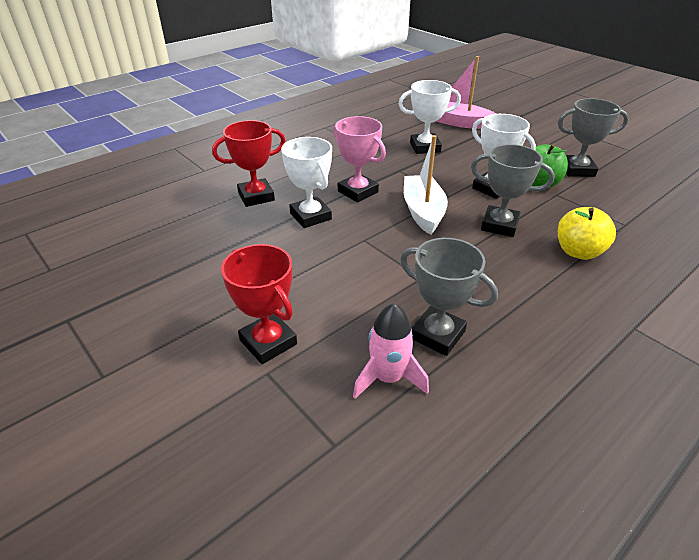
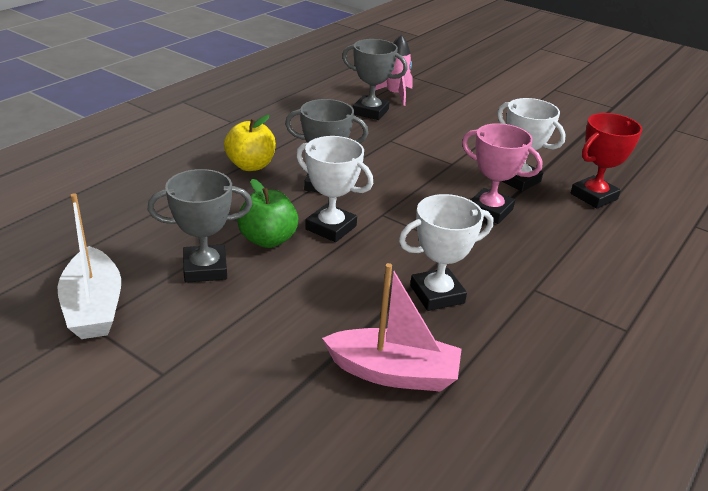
camera: 165 degrees right, 5 degrees down
(268, 342) = (476, 104): red trophy -> none
(423, 212) = (407, 193): white boat -> white boat (93, 307)

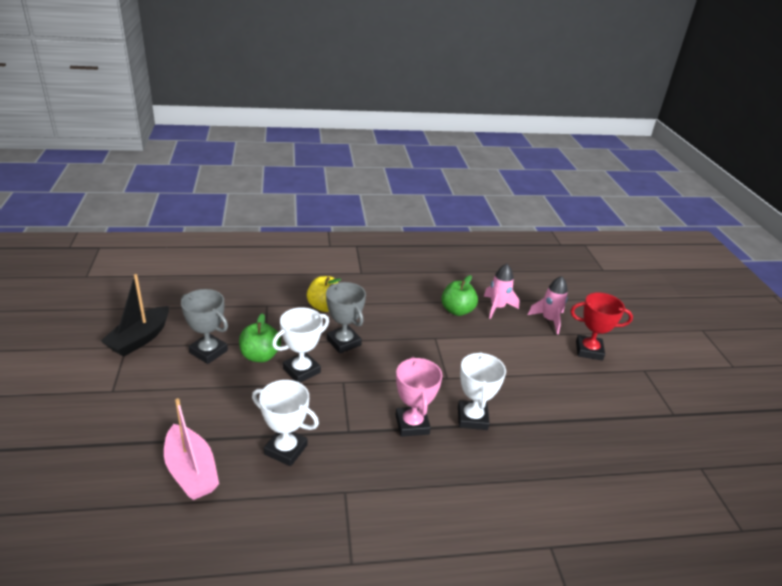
camera: 45 degrees right, 0 degrees up
(93, 307) = (140, 339): white boat -> black boat
(331, 228) = (301, 370): white trophy -> white trophy turned 60 degrees clockwise
(370, 112) = (457, 310): grey trophy -> green apple
(445, 86) = (549, 320): none -> pink rocket
(593, 196) = (508, 467): red trophy -> red trophy (589, 350)

